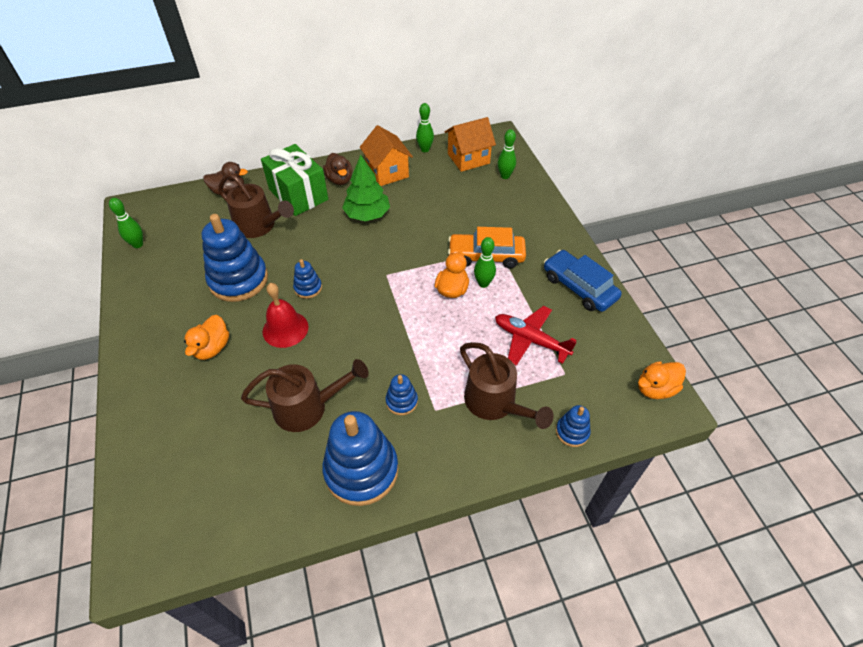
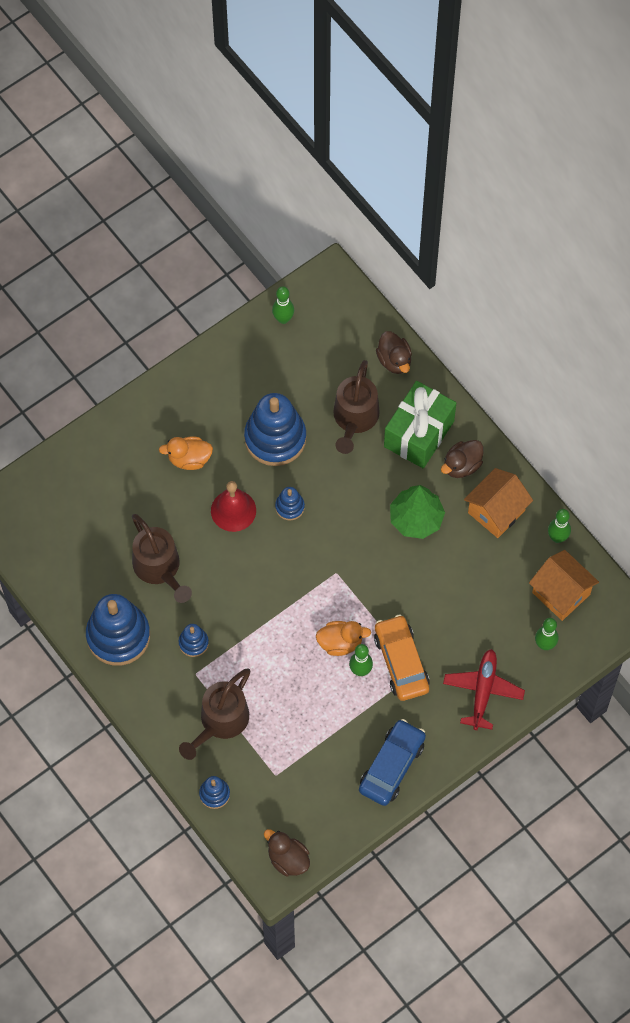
camera: 70 degrees right, 15 degrees up
(530, 340) = (304, 734): red plane -> red plane (483, 691)
(655, 389) = (288, 859): orange duck -> brown duck

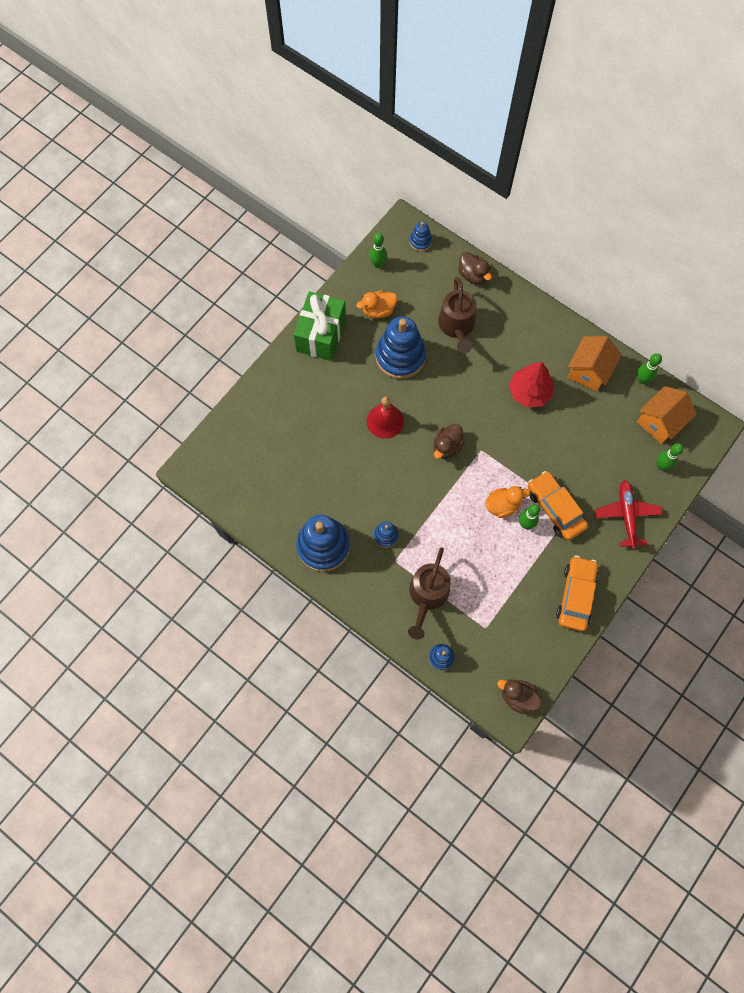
camera: 15 degrees left, 5 degrees up
(160, 569) = (341, 482): brown watering can -> none
(189, 459) = (338, 389): orange duck -> orange duck (378, 310)
(289, 507) = (428, 407): blue stacking toy -> blue stacking toy (420, 242)
(392, 766) = (576, 595): blue car -> orange car
(416, 518) = (529, 392): green tree -> red tree
(419, 434) = (509, 326): green gift -> green gift (321, 335)
(462, 465) = (550, 342): brown duck -> brown duck (447, 447)
(561, 593) = (659, 422): orange house -> orange house turned 75 degrees counterclockwise

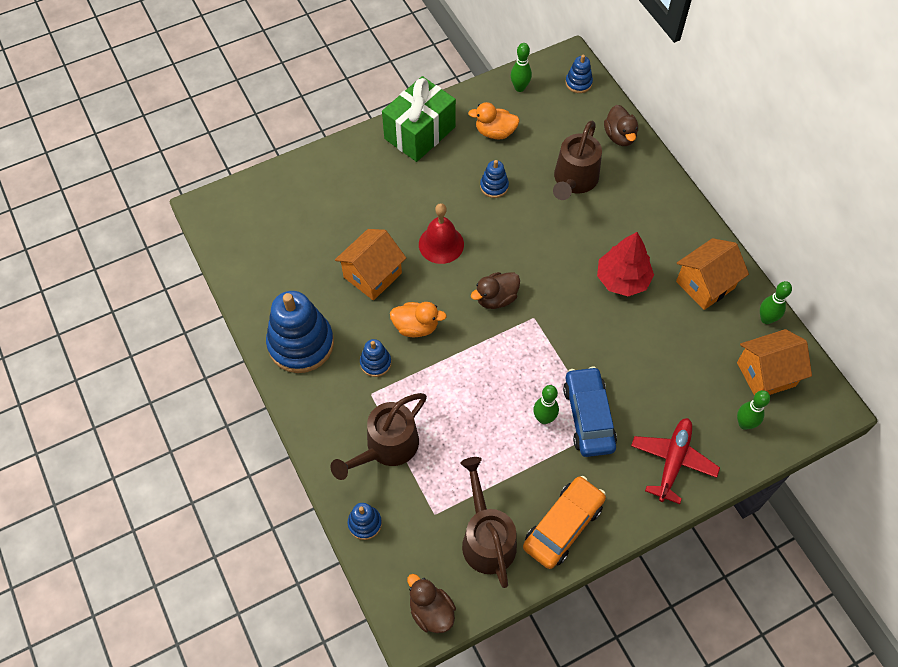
camera: 25 degrees right, 10 degrees down
(347, 468) = (372, 275): none -> orange house
(400, 356) = (494, 186): blue stacking toy -> blue stacking toy, size x0.47
(502, 505) = (527, 387): orange duck -> orange duck (416, 327)
(528, 628) = (486, 537): none -> brown watering can
(555, 508) = (588, 417): orange car -> blue car

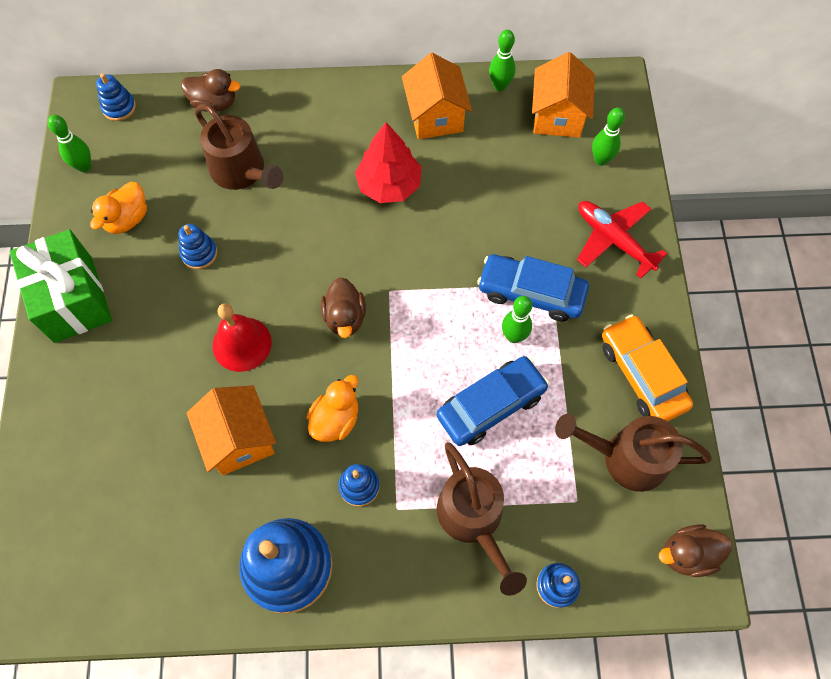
camera: 65 degrees left, 5 degrees up
(479, 424) = (491, 405): none -> blue car

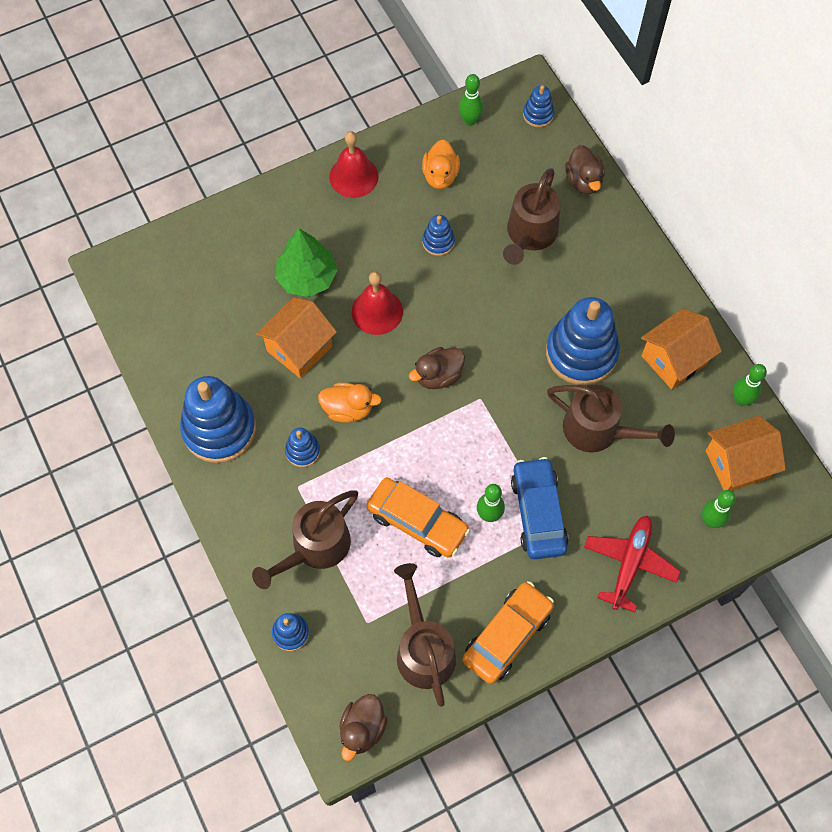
camera: 65 degrees right, 0 degrees up
(73, 299) = (353, 176): green gift -> red bell
(127, 219) = (440, 176): orange duck -> orange duck turned 90 degrees counterclockwise
(161, 396) = (307, 277): none -> green tree
(389, 185) = (581, 353): red tree -> blue stacking toy
(474, 205) = (599, 431): none -> brown watering can
(491, 405) = (417, 522): blue car -> orange car
(687, 554) = (362, 729): brown duck -> brown duck turned 120 degrees counterclockwise

